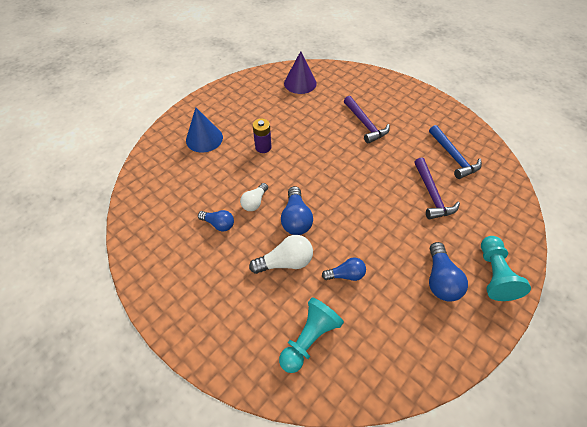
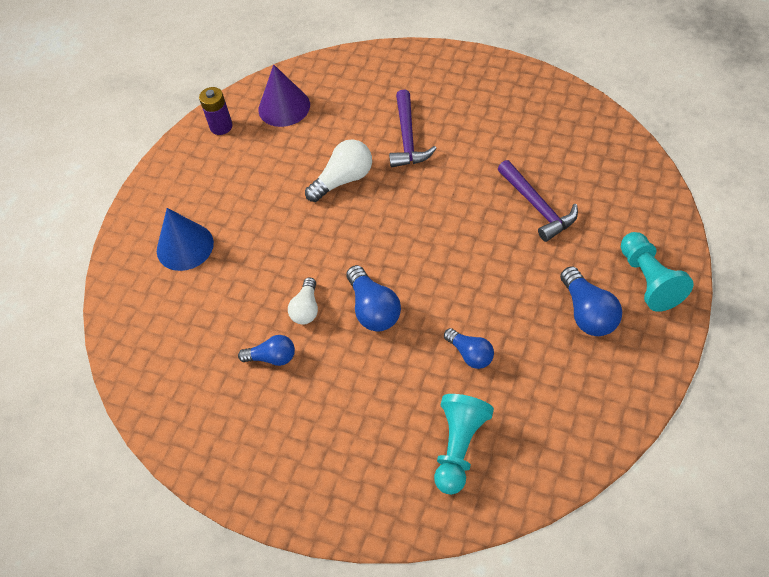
camera: 15 degrees left, 0 degrees up
(263, 147) = (278, 227): purple battery -> purple battery (221, 126)
(285, 262) = (386, 370): white light bulb -> white light bulb (343, 180)
(345, 274) = (470, 354): blue light bulb -> blue light bulb turned 75 degrees clockwise
(365, 124) = (407, 138): purple hammer -> purple hammer turned 45 degrees clockwise
(453, 157) = (546, 142): blue hammer -> none

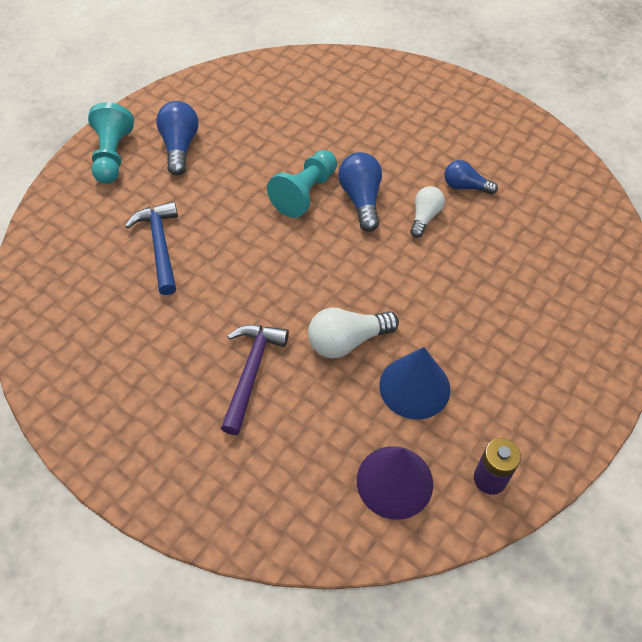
camera: 170 degrees left, 0 degrees up
(185, 246) = (547, 317): blue cone -> blue cone (414, 387)
(459, 448) = (331, 92): turquoise pawn -> turquoise pawn (305, 193)
(470, 354) = (292, 144): blue light bulb -> none
(537, 206) = (160, 246): purple hammer -> blue hammer

